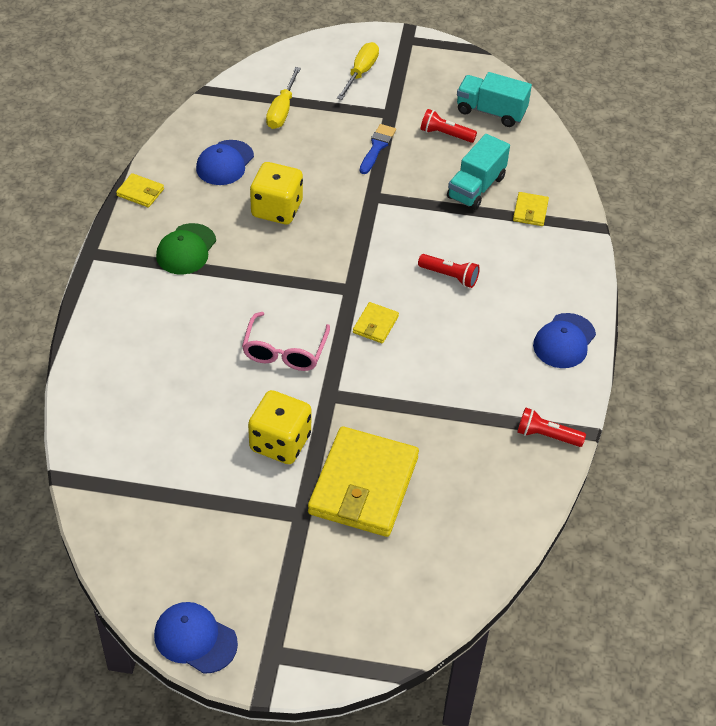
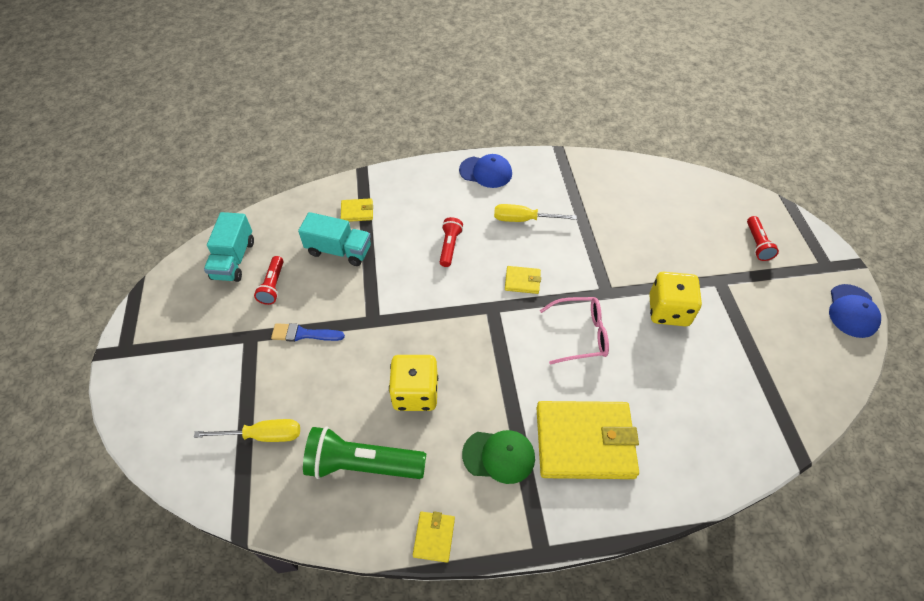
camera: 105 degrees left, 5 degrees up
(225, 163) = (362, 464): blue cap -> green flashlight
(360, 73) = (187, 378): yellow screwdriver -> yellow screwdriver (523, 219)
(364, 485) = (672, 251): yellow wallet -> yellow wallet (584, 442)
(546, 436) = (573, 168): red flashlight -> red flashlight (757, 244)

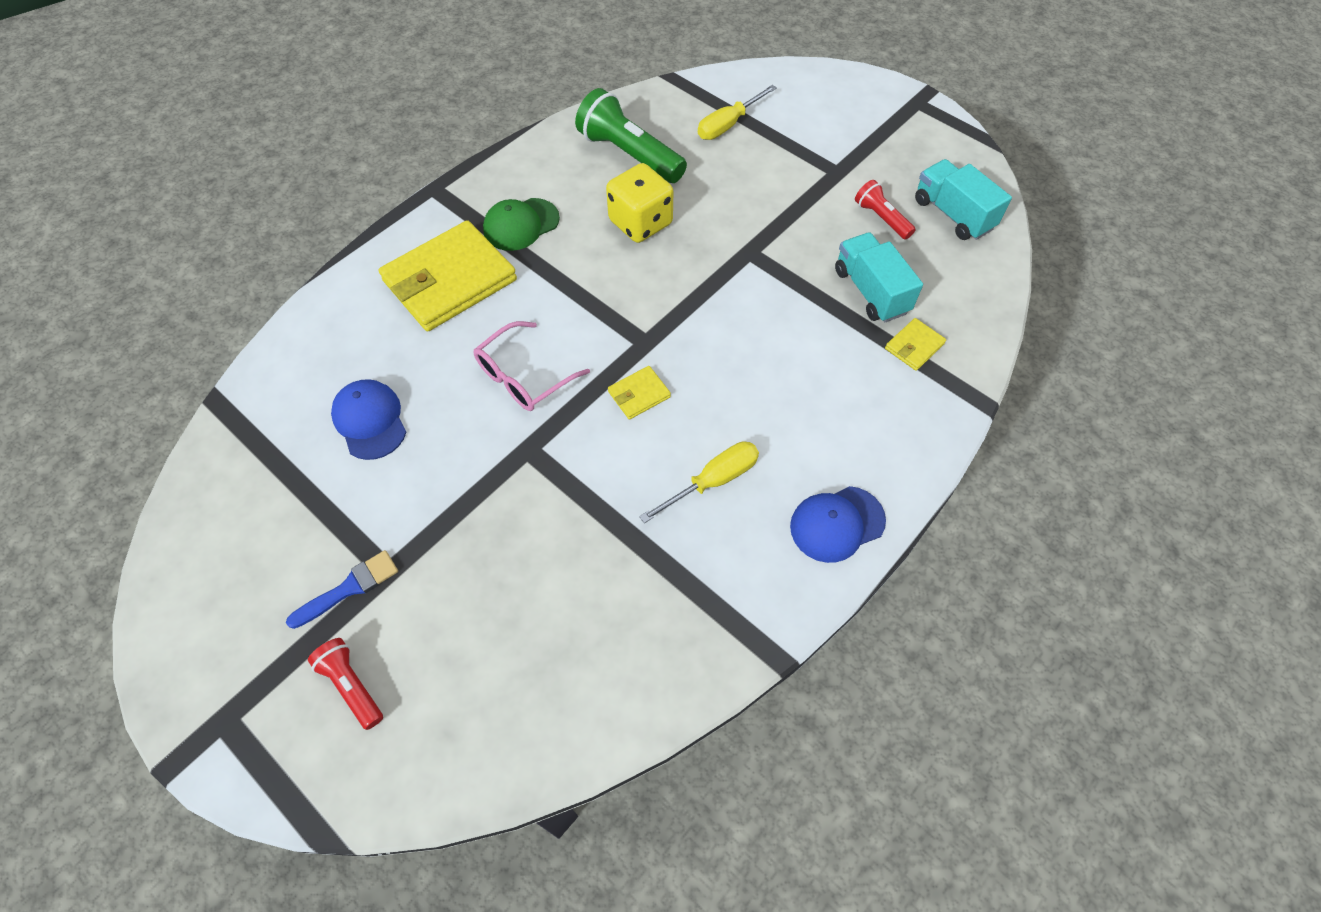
camera: 140 degrees right, 5 degrees up
(303, 334) = (795, 201): blue brush -> blue brush (349, 588)
(339, 250) = (871, 291): turquoise truck -> turquoise truck turned 90 degrees clockwise
(362, 464) = (629, 154): green flashlight -> green flashlight turned 105 degrees counterclockwise
(434, 537) = (528, 150): yellow wallet -> none
(450, 246) = (762, 379): red flashlight -> none
(668, 310) = (436, 476): yellow dice -> none
(852, 311) = (171, 652): blue cap -> blue cap (370, 420)

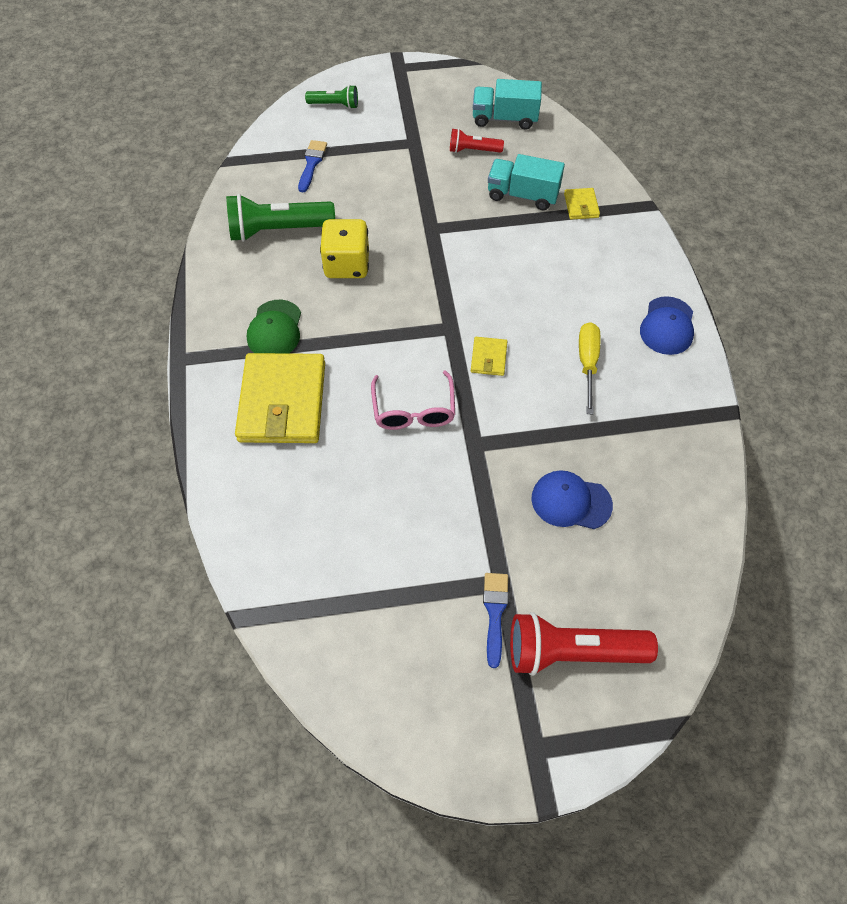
camera: 50 degrees left, 0 degrees up
(352, 685) = (571, 652): red flashlight -> red flashlight, size x1.85
(370, 420) = (363, 523): blue cap -> blue cap (570, 501)
(728, 125) = (312, 164): yellow screwdriver -> blue brush
(814, 93) = (335, 105): none -> green flashlight

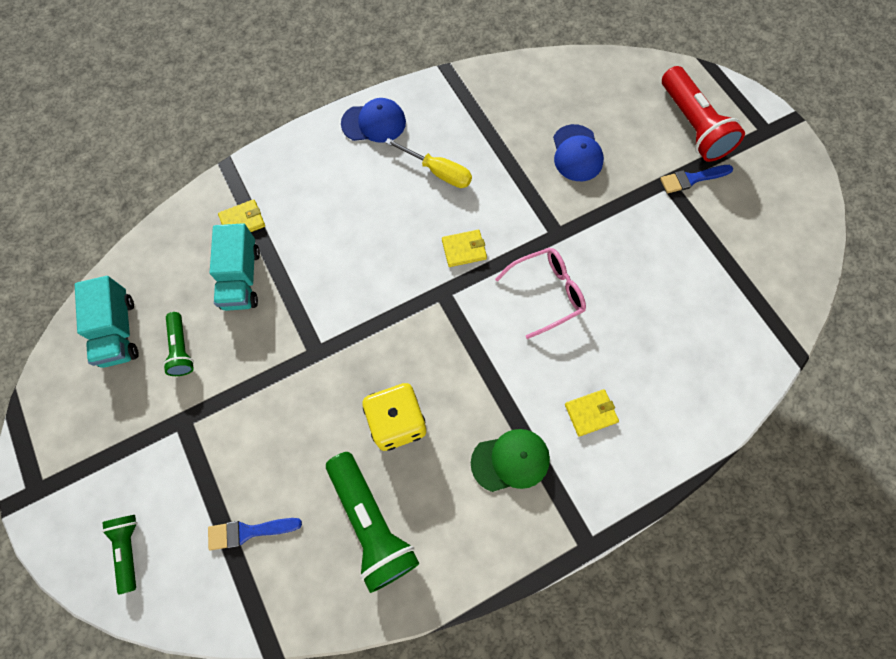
camera: 110 degrees left, 10 degrees up
(282, 402) = (590, 413): yellow wallet -> yellow wallet, size x0.43
(473, 150) = (181, 349): red flashlight -> green flashlight
(587, 363) = (438, 172): yellow screwdriver -> yellow screwdriver turned 135 degrees counterclockwise

